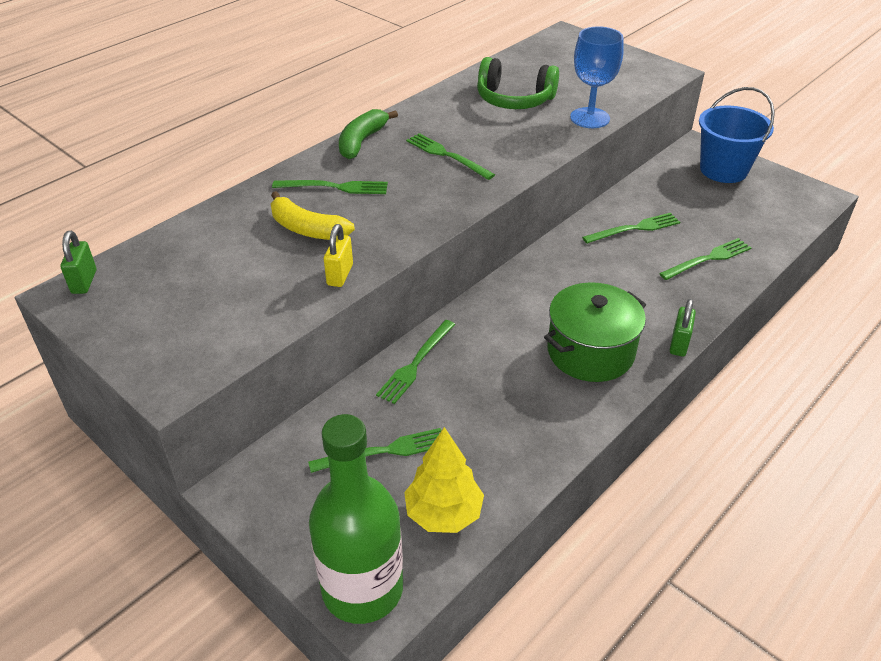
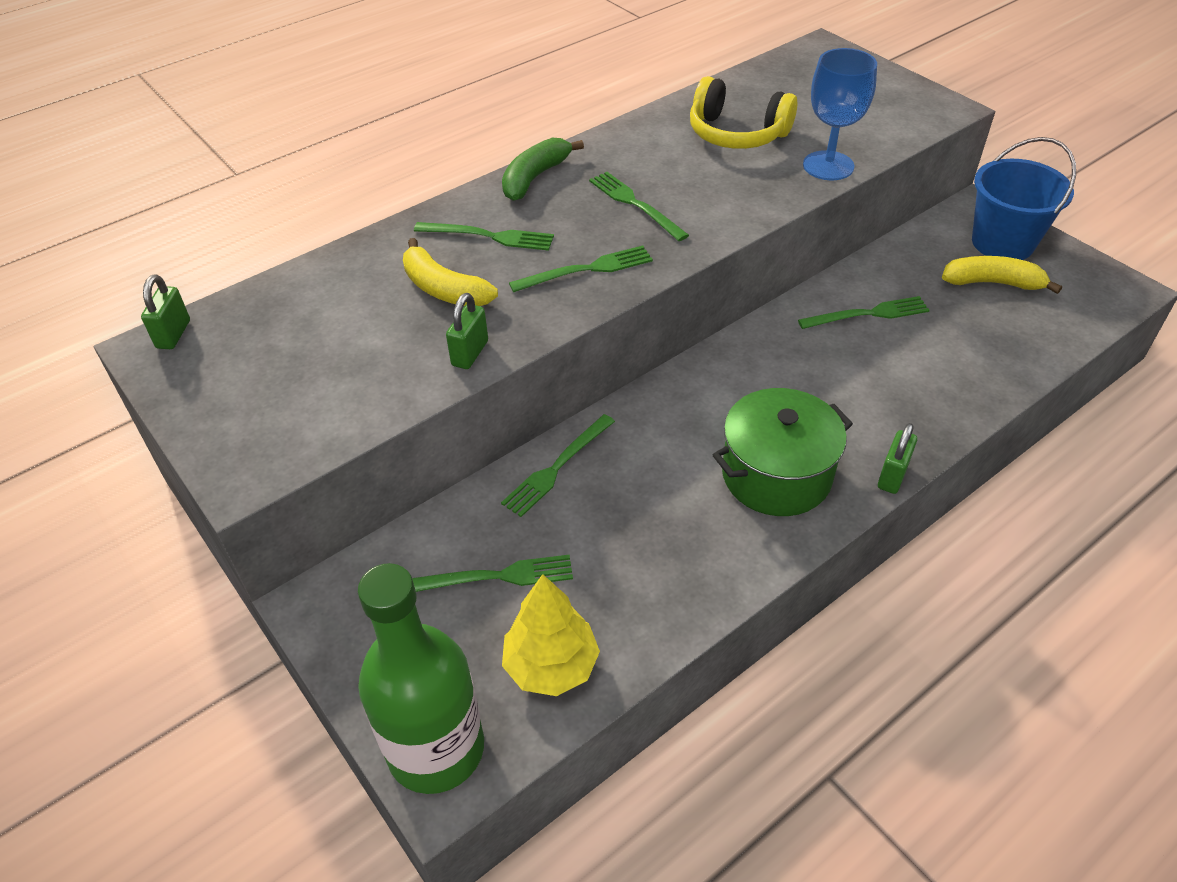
camera: 10 degrees right, 5 degrees up
(340, 275) = (470, 353): yellow padlock -> green padlock
(514, 99) = (737, 133): green headphones -> yellow headphones
(708, 259) = (955, 364): green fork -> green fork (586, 270)
(722, 199) = (993, 283): none -> yellow banana

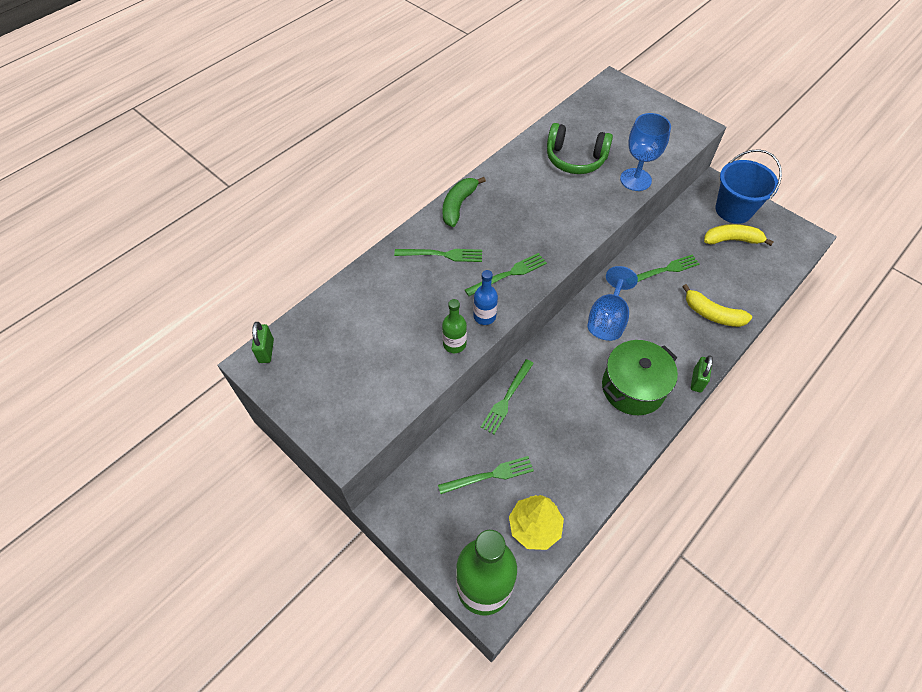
camera: 10 degrees left, 10 degrees up
(444, 289) = (425, 298): yellow banana -> yellow banana (712, 314)
(470, 353) = (454, 344): green padlock -> green bottle
(530, 321) = (484, 316): none -> blue bottle
(635, 204) = (526, 221): green fork -> none
(737, 133) = (575, 159): yellow headphones -> green headphones
(755, 373) = (607, 319): none -> blue goblet

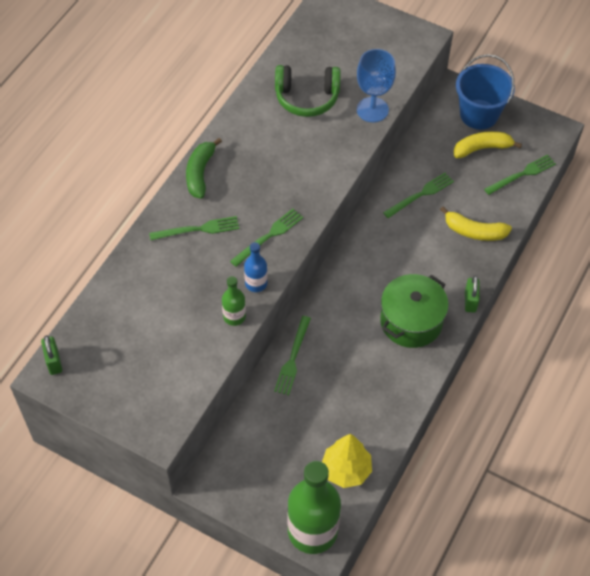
camera: 15 degrees left, 0 degrees up
(489, 475) = (293, 434): green fork -> green fork (522, 174)
(607, 319) = (373, 258): blue goblet -> none

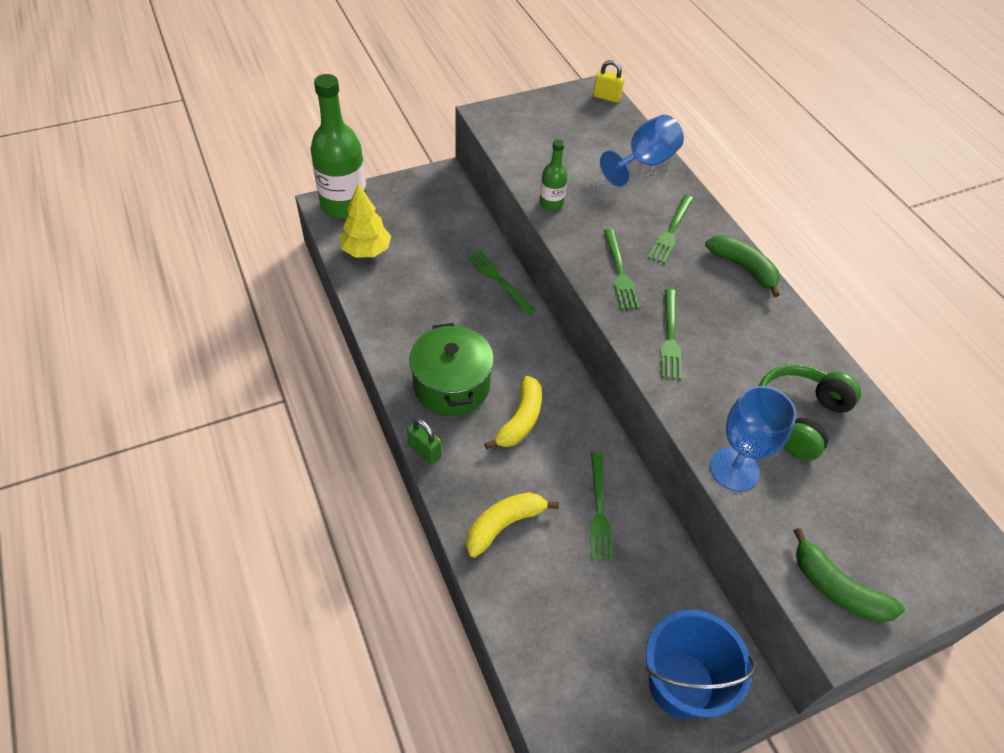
camera: 125 degrees right, 5 degrees down
(54, 362) = (606, 97): green padlock -> yellow padlock
(129, 285) = (644, 163): none -> blue goblet
(256, 283) = (573, 234): blue bottle -> none
(402, 45) = (837, 588): none -> green banana
(482, 148) = (619, 638): yellow banana -> yellow banana (520, 420)
(522, 174) = (541, 651): green fork -> green fork (670, 337)

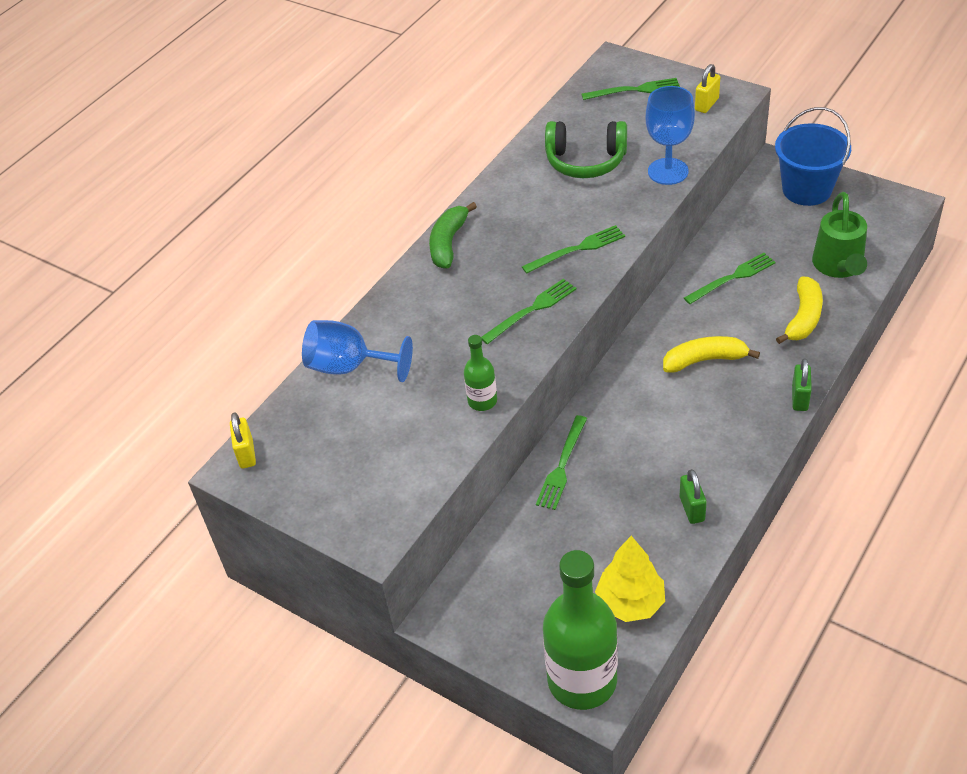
camera: 115 degrees left, 5 degrees down
(398, 320) = (692, 509): none -> green padlock
(451, 386) = (720, 422): green pot -> none
(504, 525) = (803, 318): yellow banana -> yellow banana turned 90 degrees counterclockwise
(543, 611) = (839, 266): none -> green watering can
(671, 231) = (441, 304): green fork -> green fork (634, 90)
(837, 588) = (706, 104): green banana -> yellow padlock

